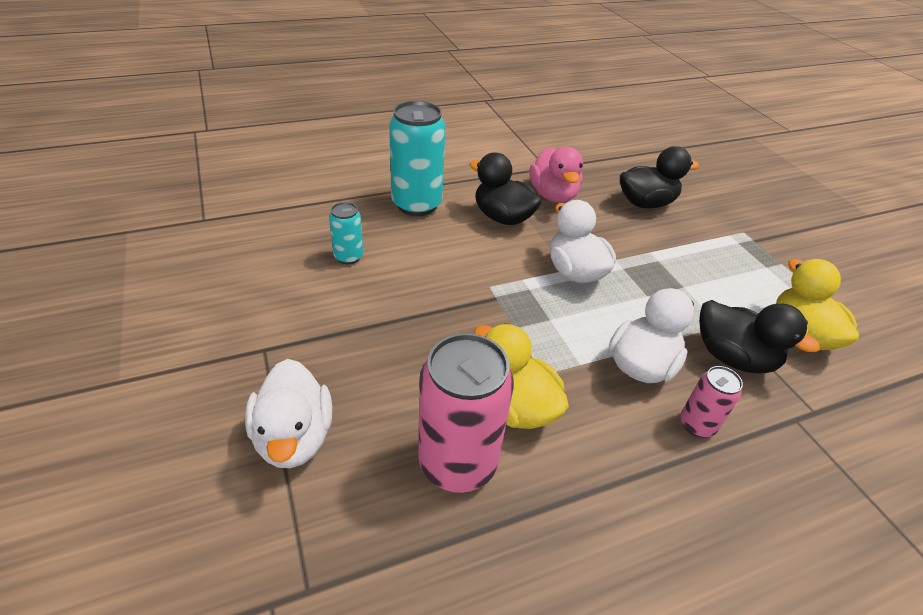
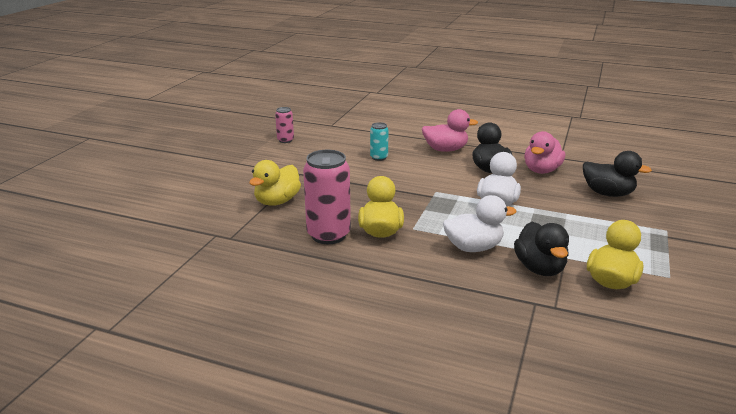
camera: 45 degrees right, 15 degrees down
(294, 437) = (277, 201): white duck -> yellow duck
(417, 204) = (445, 149): turquoise can -> pink duck
(697, 425) = (467, 277): pink can -> pink can (285, 140)

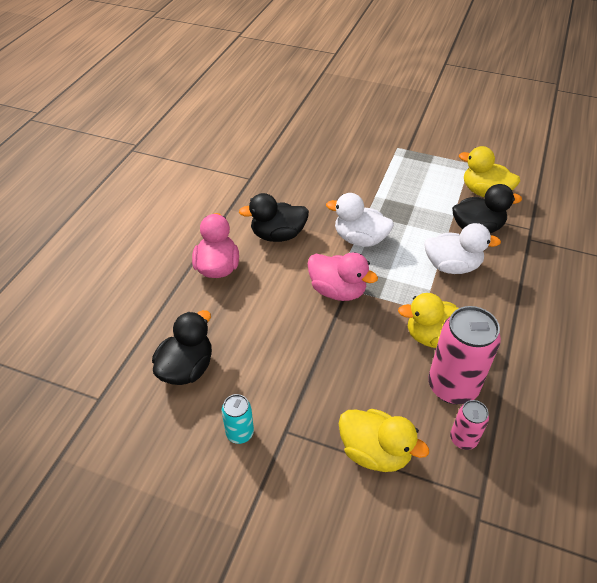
camera: 90 degrees left, 20 degrees up
(285, 140) = (153, 464): pink can -> pink can (463, 439)
(379, 157) = (236, 336): turquoise can -> turquoise can (240, 433)
(473, 247) = (452, 266): white duck -> white duck turned 105 degrees clockwise
(541, 170) = (281, 197): pink duck -> pink duck (337, 291)
(607, 193) = (333, 164): black duck -> black duck (187, 368)

